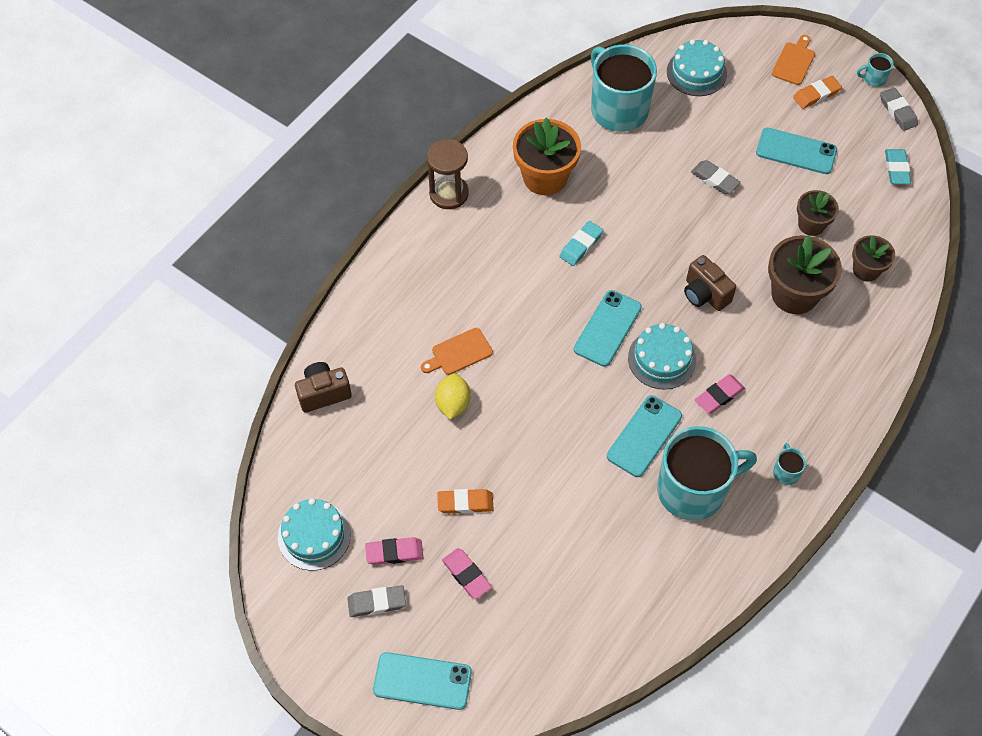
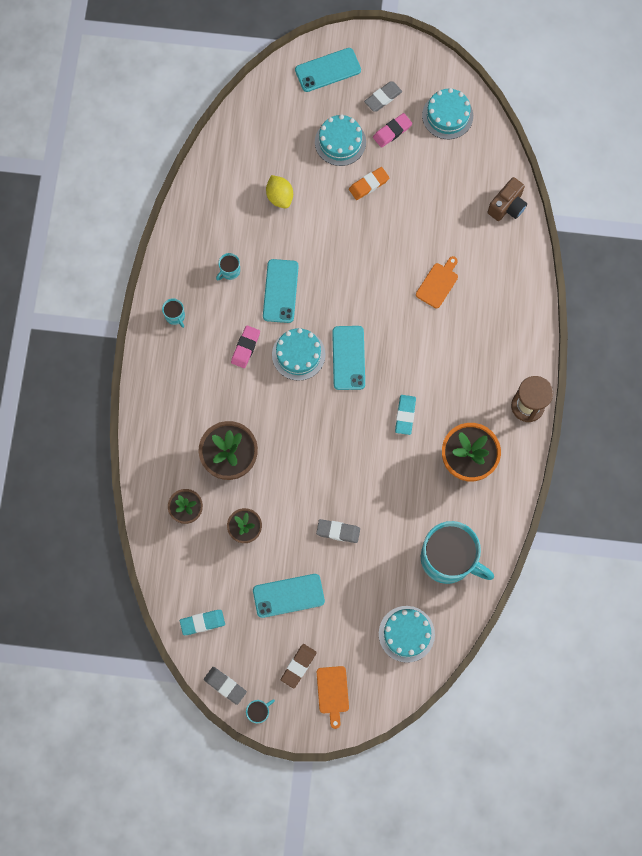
camera: 150 degrees right, 15 degrees up
(453, 404) = (418, 245): yellow lemon -> yellow lemon (280, 197)
(466, 575) = (340, 142): pink eraser -> turquoise cake
(693, 490) = (229, 271): turquoise mug -> turquoise mug, size x0.40
(705, 294) = (295, 423): brown camera -> none
(816, 94) = (298, 666): orange eraser -> brown eraser
(896, 169) = (202, 622): turquoise eraser -> turquoise eraser turned 75 degrees counterclockwise

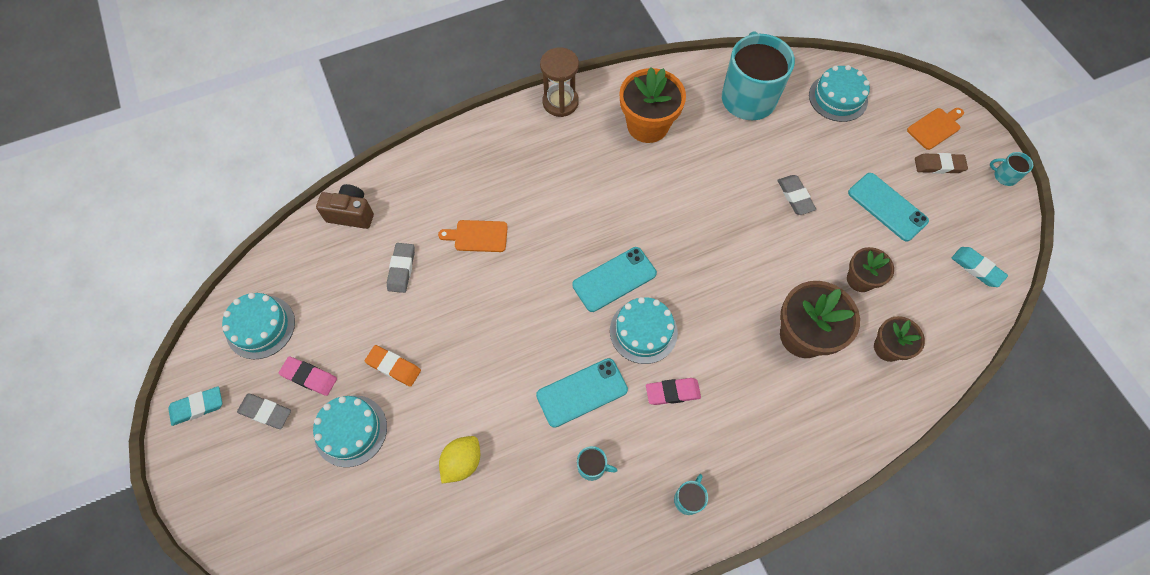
camera: 120 degrees left, 10 degrees down
(225, 685) = (1010, 216): grey eraser -> grey eraser (401, 269)
(328, 70) = (250, 503): turquoise phone -> none
(405, 415) = (639, 197): turquoise eraser -> turquoise eraser (197, 407)

